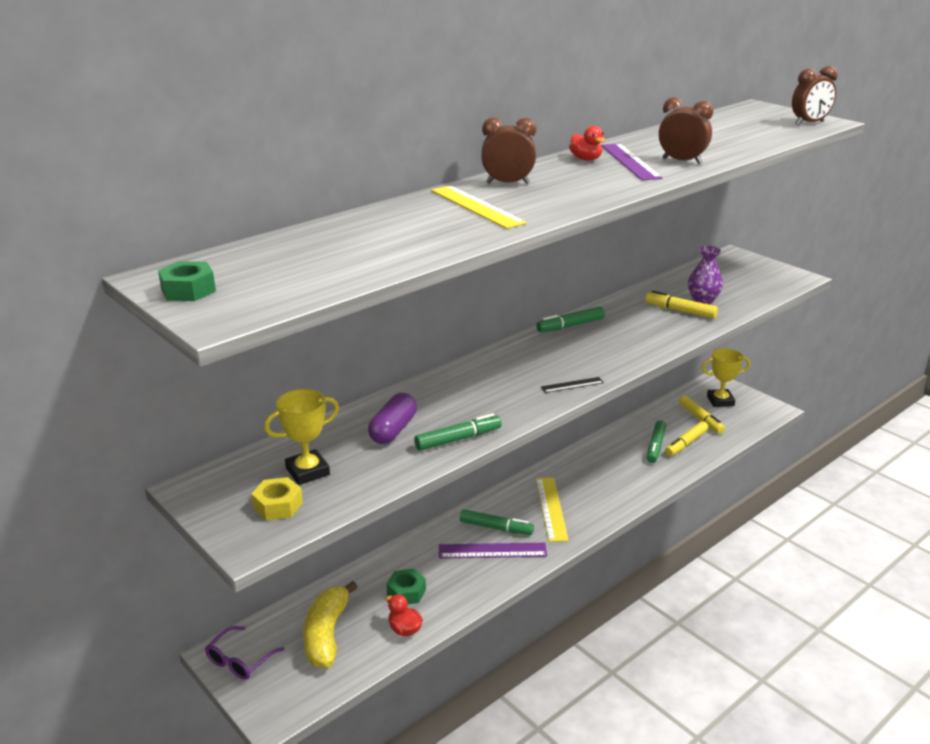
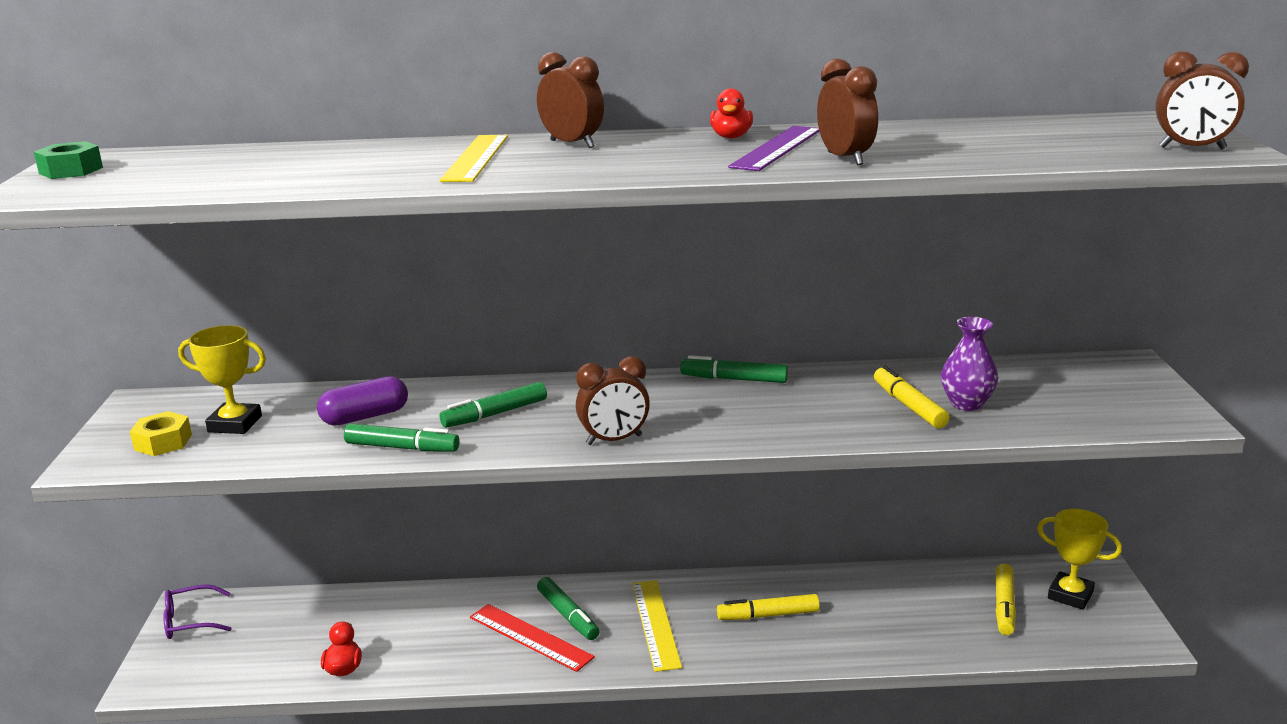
camera: 40 degrees right, 5 degrees down
(326, 634) = (279, 636): yellow banana -> none
(406, 592) = (395, 635): green nut -> none
(492, 551) = (530, 637): purple ruler -> red ruler
(551, 508) = (655, 624): yellow ruler -> yellow ruler turned 45 degrees counterclockwise
(572, 385) = (614, 440): black ruler -> brown clock
(655, 446) = (888, 612): green marker -> green marker (495, 414)
(686, 443) = (937, 626): yellow marker -> yellow marker (768, 615)

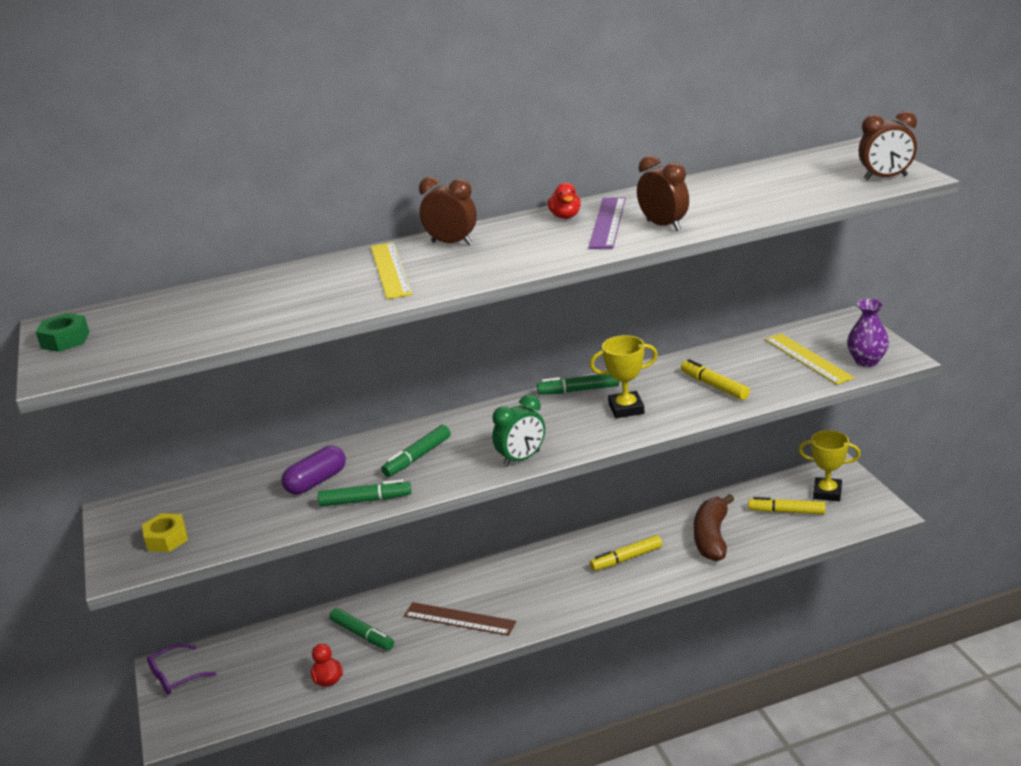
camera: 15 degrees left, 5 degrees up
(235, 424) = (214, 511): yellow trophy -> yellow trophy (626, 408)
(530, 637) = (459, 619): red ruler -> brown ruler
(568, 616) = (479, 596): green marker -> green marker (362, 635)
(614, 440) = (521, 459): brown clock -> green clock
(655, 624) = (548, 585): yellow ruler -> yellow ruler (807, 358)
(890, 615) = (712, 537): none -> brown banana
(966, 403) = (752, 376): purple vase -> purple vase (866, 361)
(1004, 606) = (786, 511): yellow marker -> yellow marker turned 105 degrees clockwise

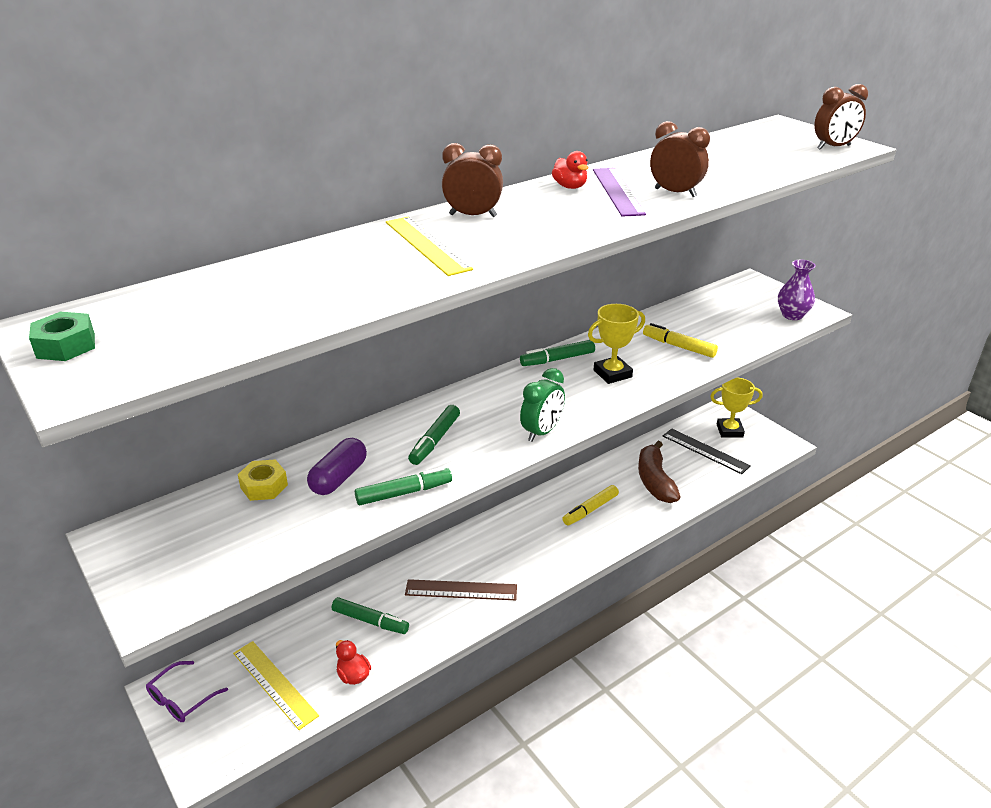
camera: 20 degrees left, 5 degrees up
(167, 539) = (193, 564): yellow nut -> yellow nut (264, 486)
(786, 511) = (705, 451): yellow marker -> black ruler
(807, 358) = (742, 316): yellow ruler -> yellow ruler (274, 684)

